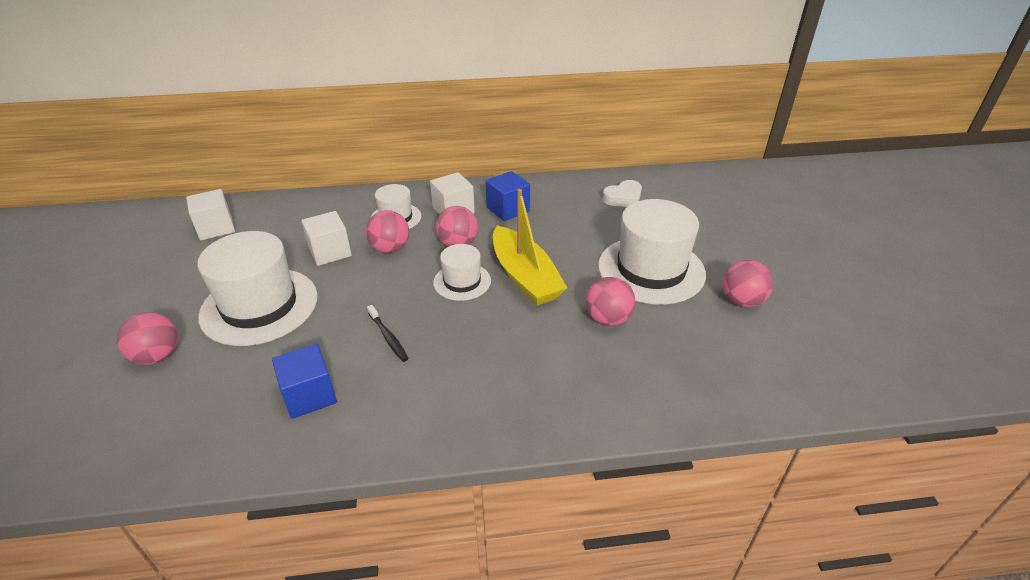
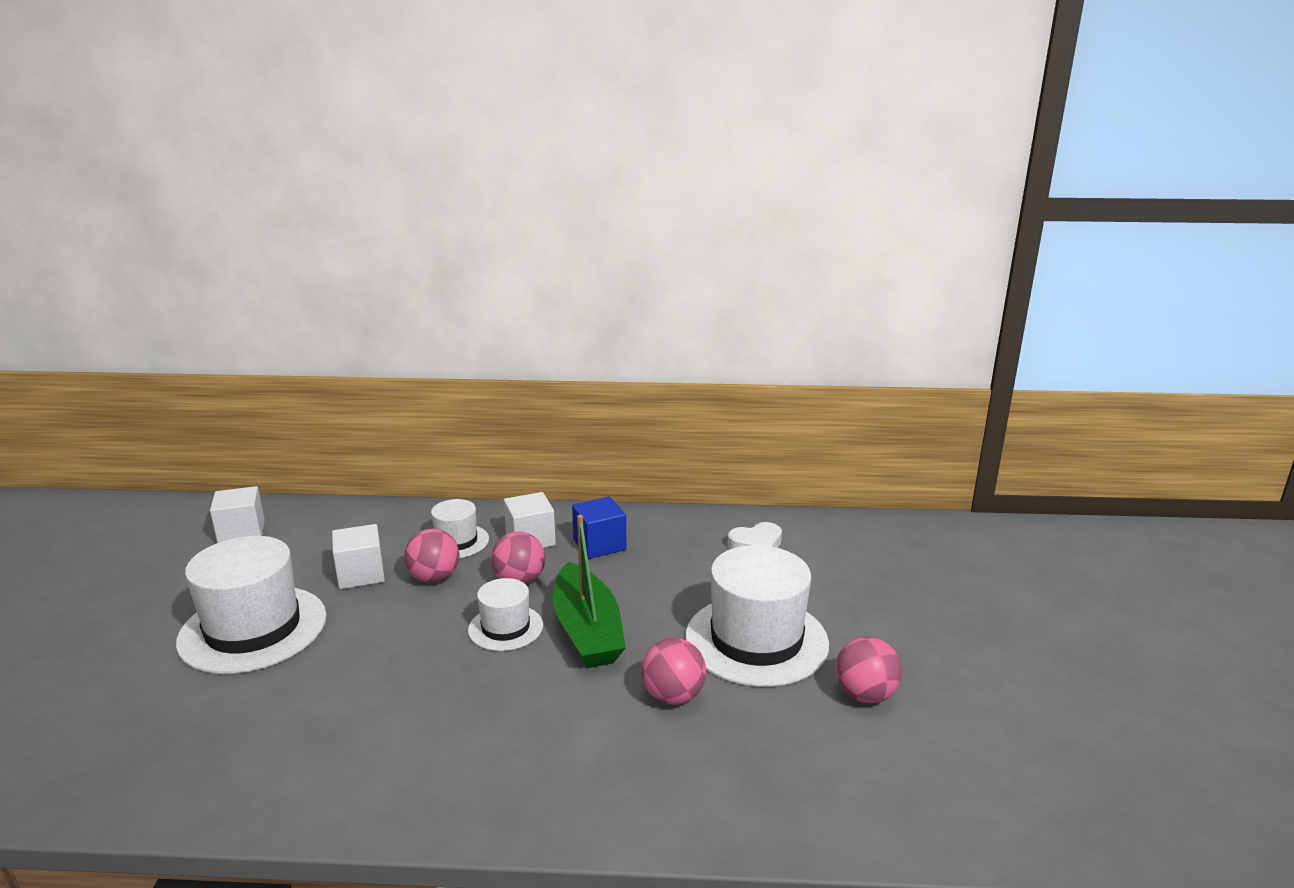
camera: 10 degrees right, 15 degrees down
(157, 356) = (116, 673): pink ball -> none
(309, 395) = (266, 742): blue cube -> none
(388, 337) = (388, 684): black toothbrush -> none
(525, 277) = (587, 631): yellow boat -> green boat

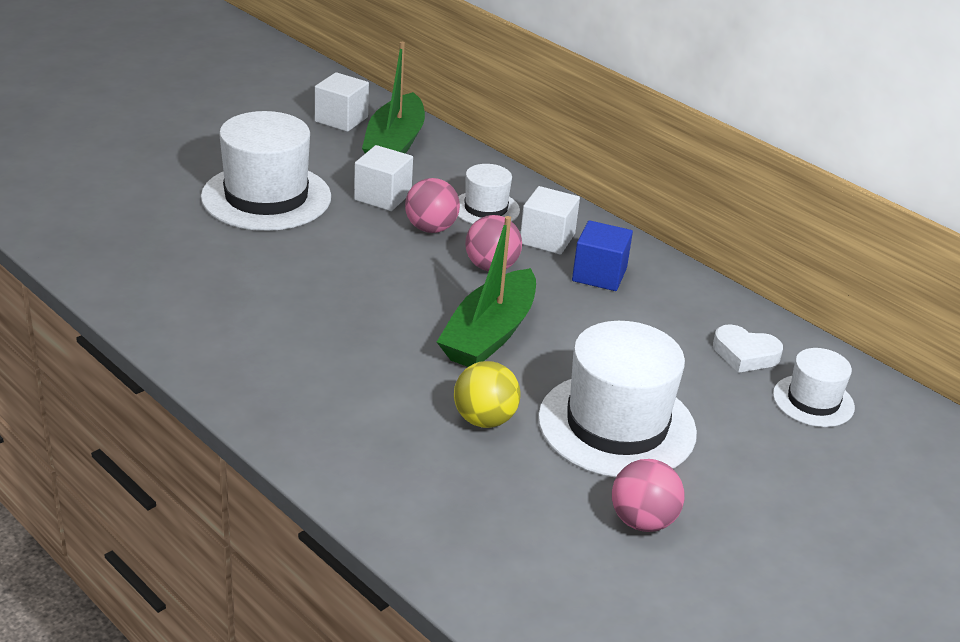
camera: 40 degrees right, 10 degrees up
(317, 530) = (394, 144): none -> green boat
(505, 628) = (432, 296): white hat -> white hat (813, 401)
(673, 696) = (484, 420): pink ball -> yellow ball

